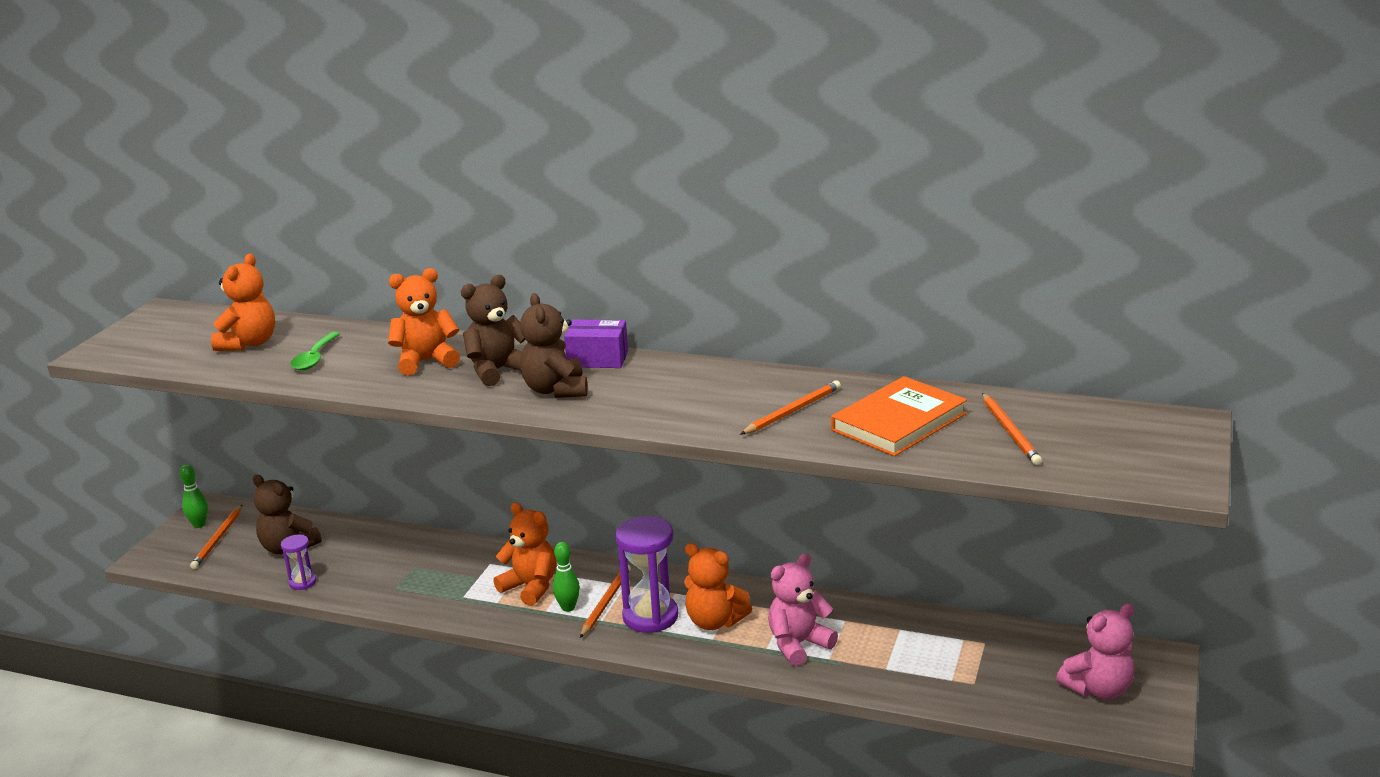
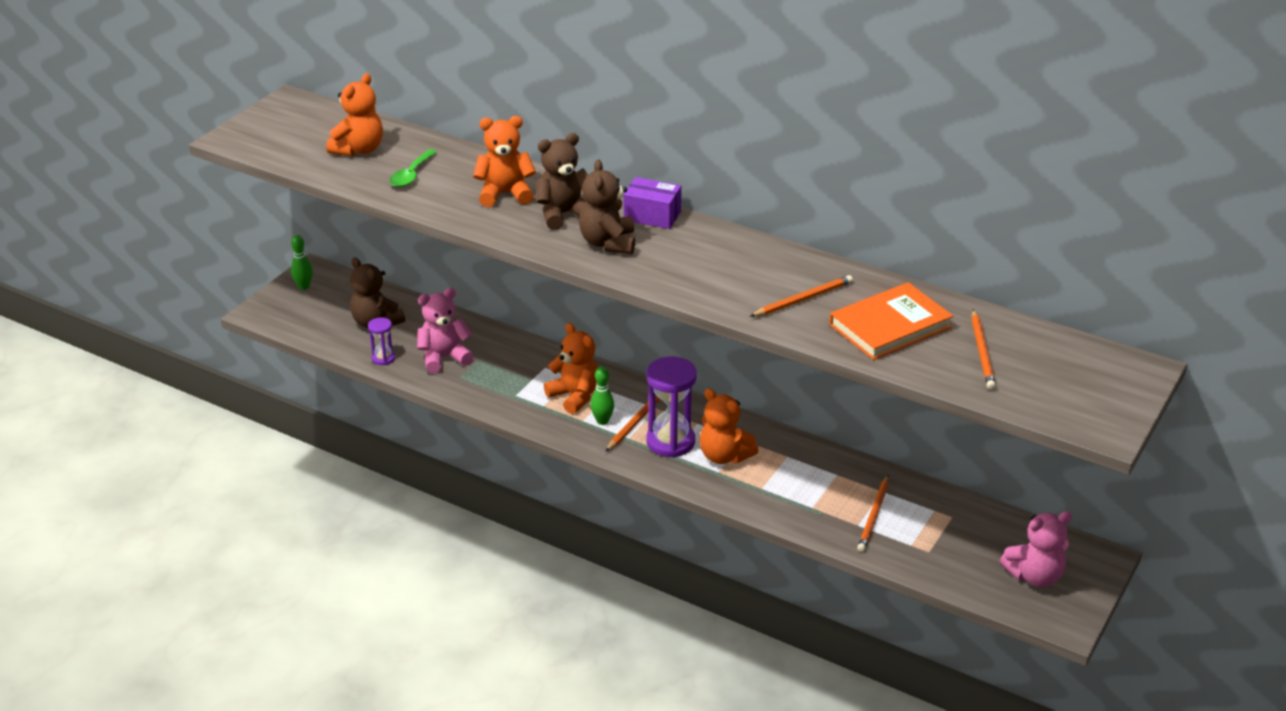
camera: 10 degrees right, 10 degrees up
(218, 539) = (318, 304): orange pencil -> orange pencil (874, 515)
(798, 644) = (790, 490): pink teddy bear -> pink teddy bear (444, 358)

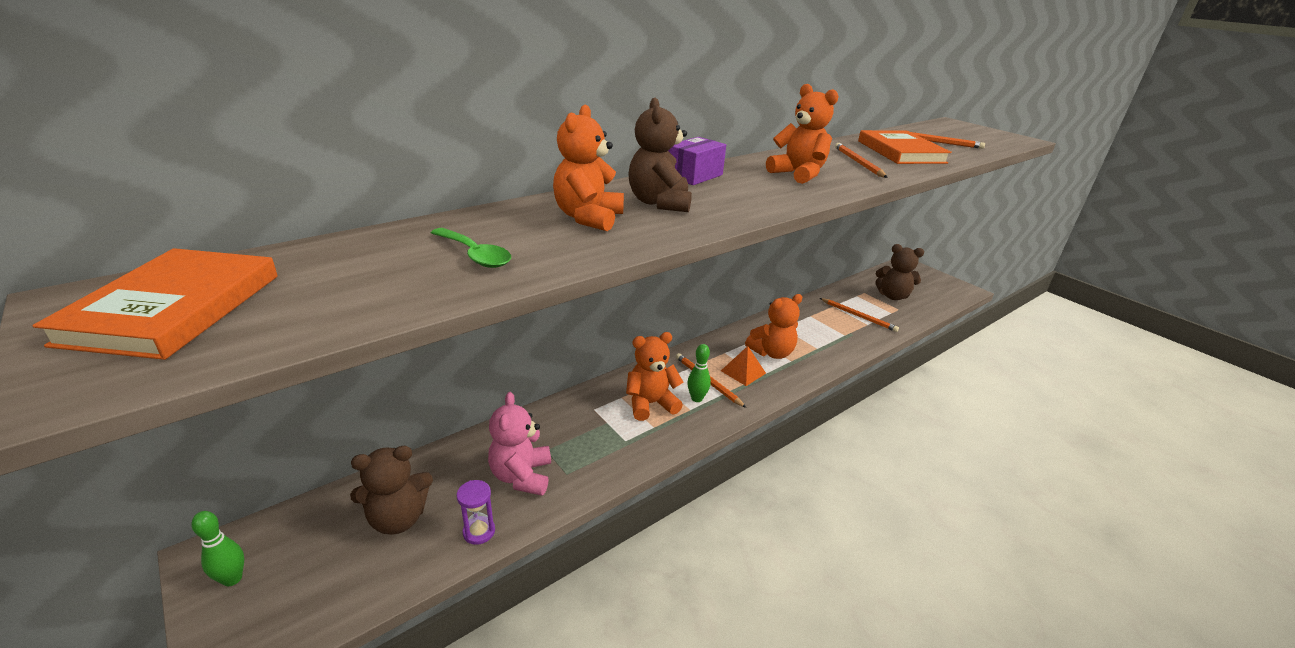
camera: 70 degrees left, 5 degrees down
(297, 125) = (174, 308): none -> orange book
(359, 149) = (348, 275): orange teddy bear -> orange teddy bear (798, 174)
(608, 243) = (731, 198): brown teddy bear -> brown teddy bear (892, 296)
(670, 442) = (743, 372): purple hourglass -> orange pyramid
(1034, 576) = (923, 286): pink teddy bear -> none

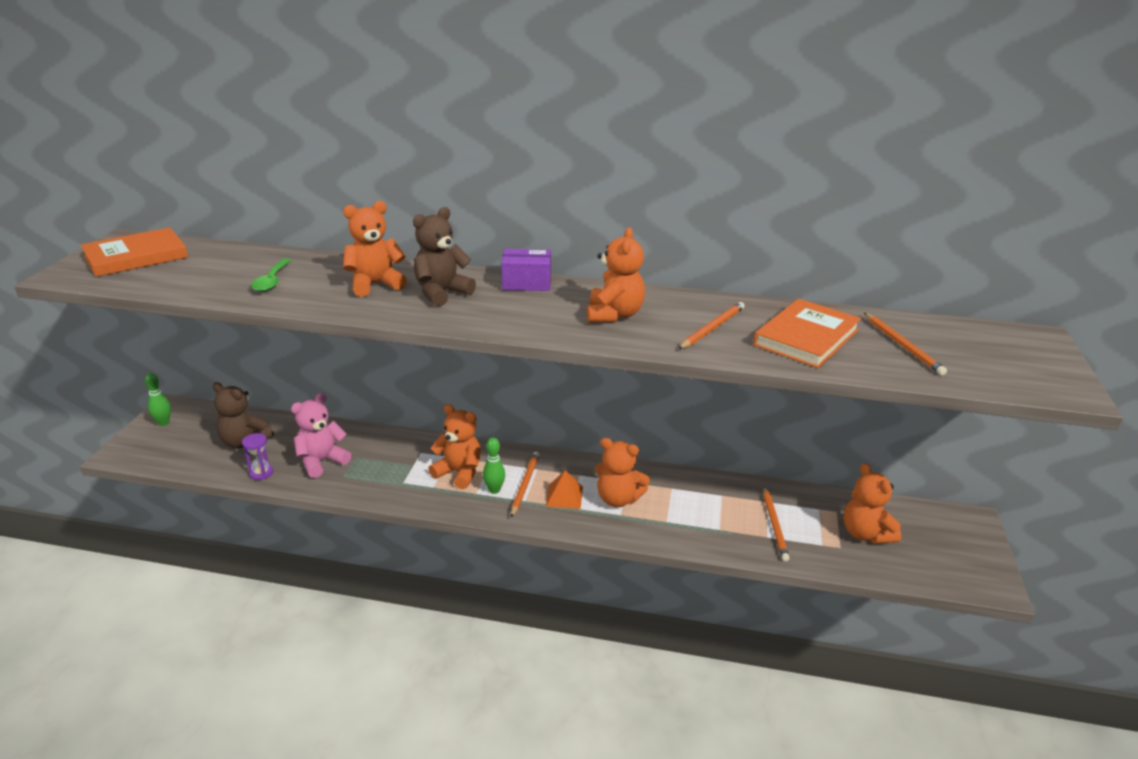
camera: 50 degrees right, 0 degrees up
(892, 296) = (865, 533): brown teddy bear -> orange teddy bear

